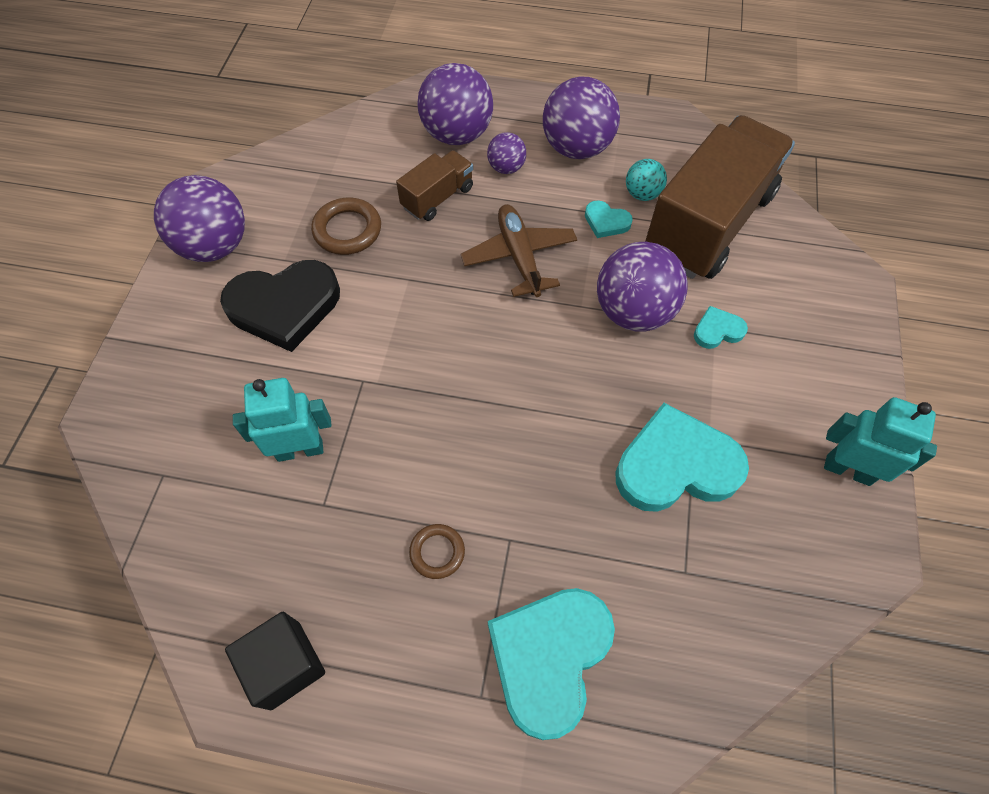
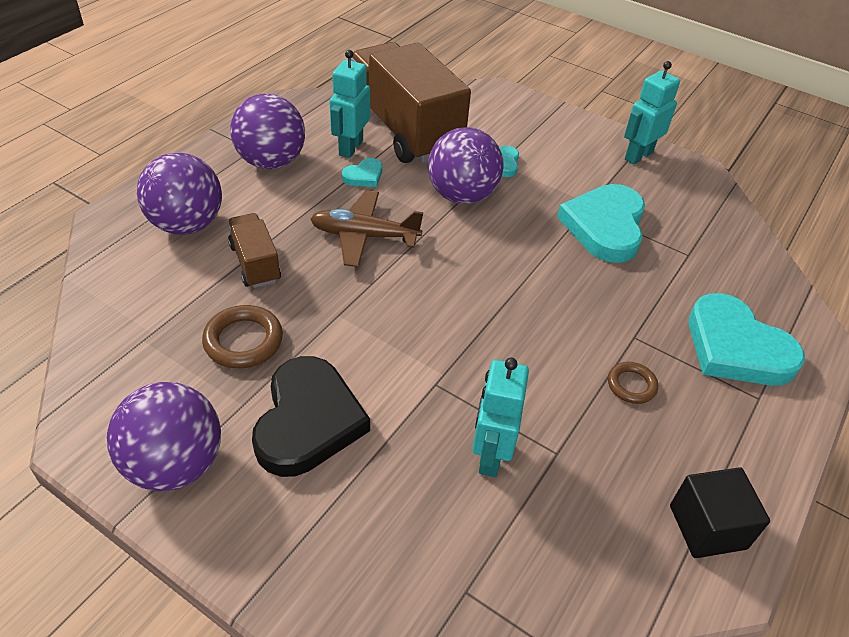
camera: 70 degrees left, 15 degrees down
(506, 168) = (257, 208): purple ball -> none
(642, 194) = (350, 148): turquoise ball -> turquoise robot

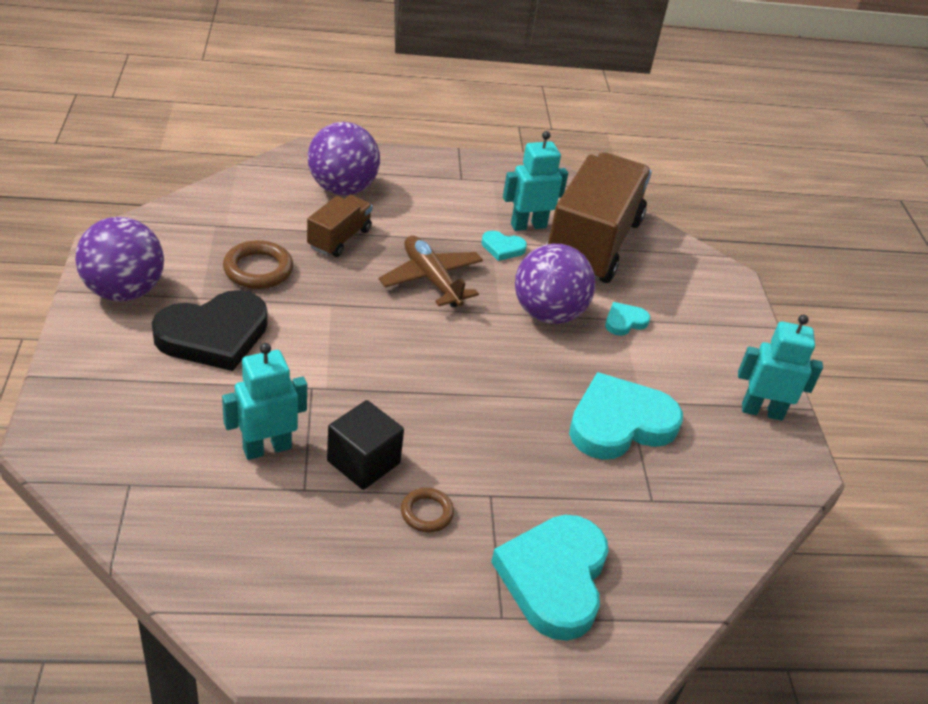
camera: 50 degrees right, 5 degrees down
(271, 162) = (458, 194): purple ball -> none
(707, 527) = (307, 620): black cube -> black cube (363, 462)

